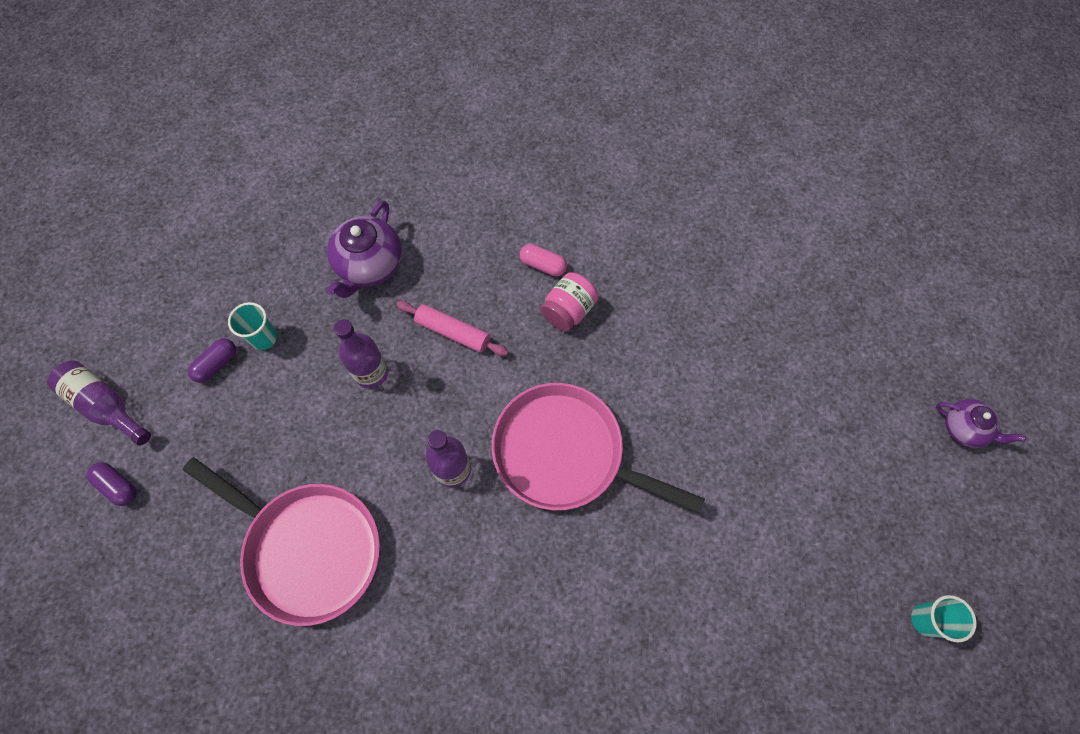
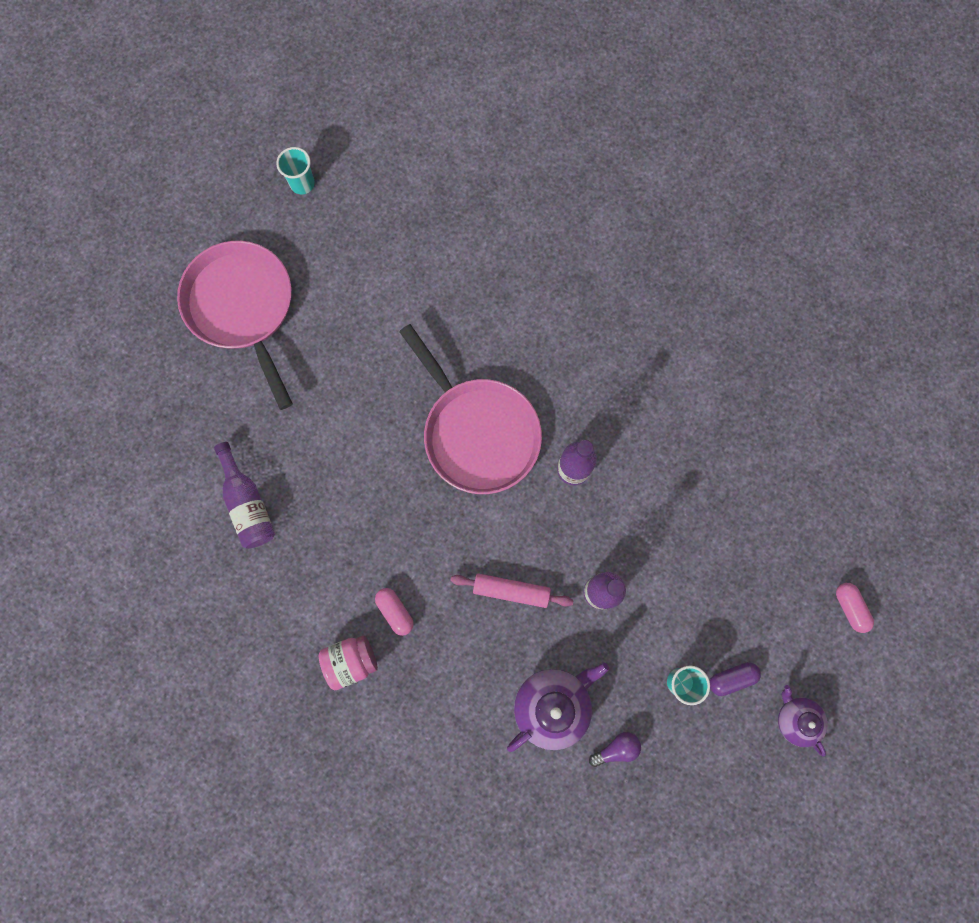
camera: 150 degrees left, 10 degrees up
(106, 405) = (842, 692): purple bottle -> purple bottle (248, 504)
(118, 486) = (850, 607): purple capsule -> pink capsule
(299, 261) = (616, 748): none -> purple light bulb
(308, 548) = (713, 470): pink pan -> pink pan (243, 308)
(453, 332) = (511, 590): pink rolling pin -> pink rolling pin turned 45 degrees counterclockwise
(568, 311) = (400, 553): pink jar -> pink jar (351, 661)
(964, 428) = (163, 280): purple teapot -> purple teapot (796, 719)

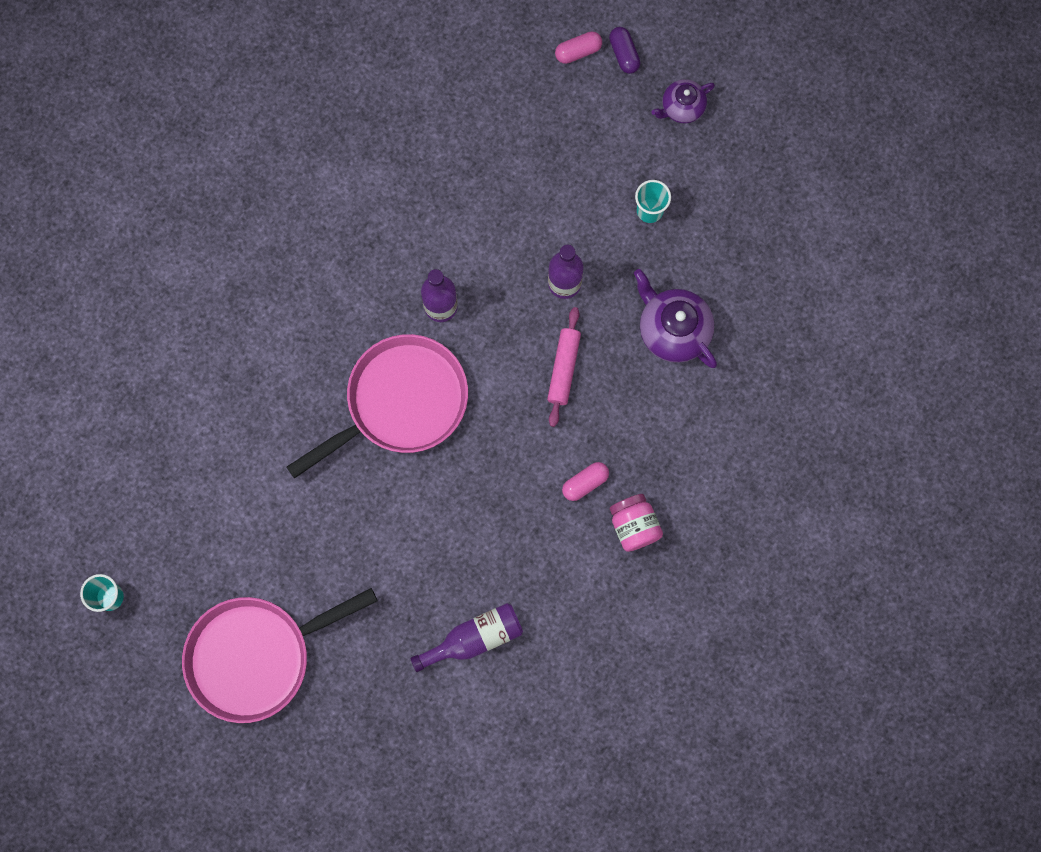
camera: 90 degrees left, 0 degrees up
(616, 748) = (712, 271): purple light bulb -> none
(731, 678) = (645, 163): purple capsule -> purple capsule (624, 54)

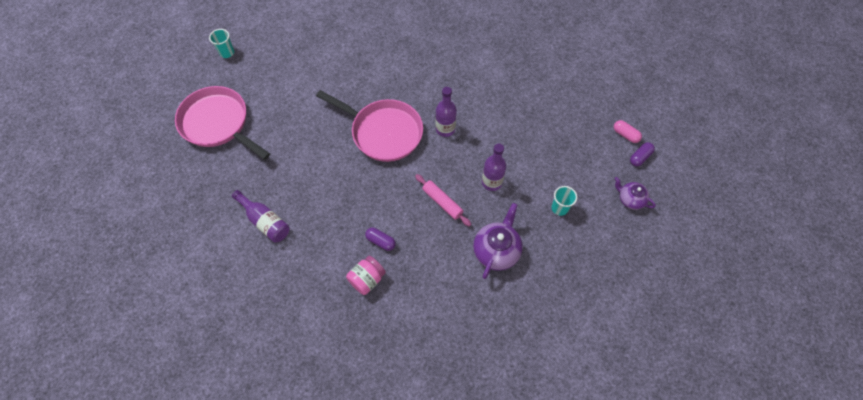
camera: 65 degrees right, 15 degrees down
(563, 369) = (442, 202): pink rolling pin -> pink rolling pin turned 60 degrees clockwise
(585, 483) = (381, 241): pink capsule -> purple capsule

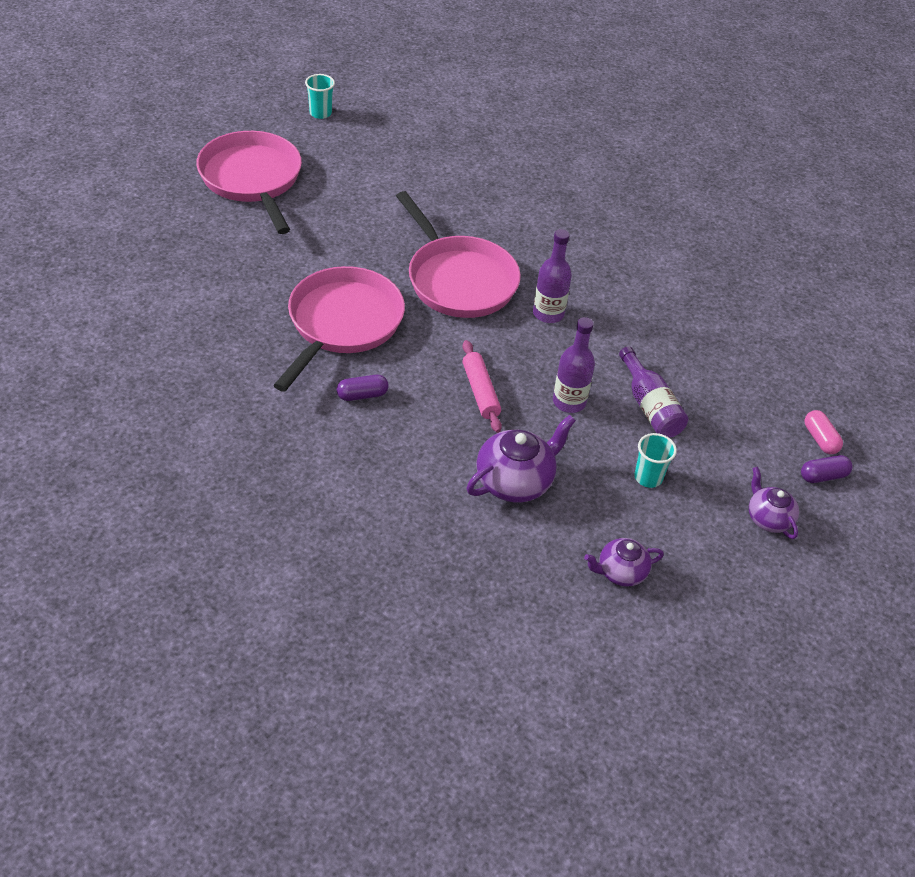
camera: 25 degrees right, 15 degrees down
(265, 221) = (230, 304): purple bottle -> purple bottle (650, 406)
(338, 199) = (342, 324): none -> pink pan
(367, 279) = (311, 427): pink jar -> none
(381, 241) = (362, 395): purple capsule -> purple capsule turned 75 degrees counterclockwise
(582, 276) = (620, 572): none -> purple teapot

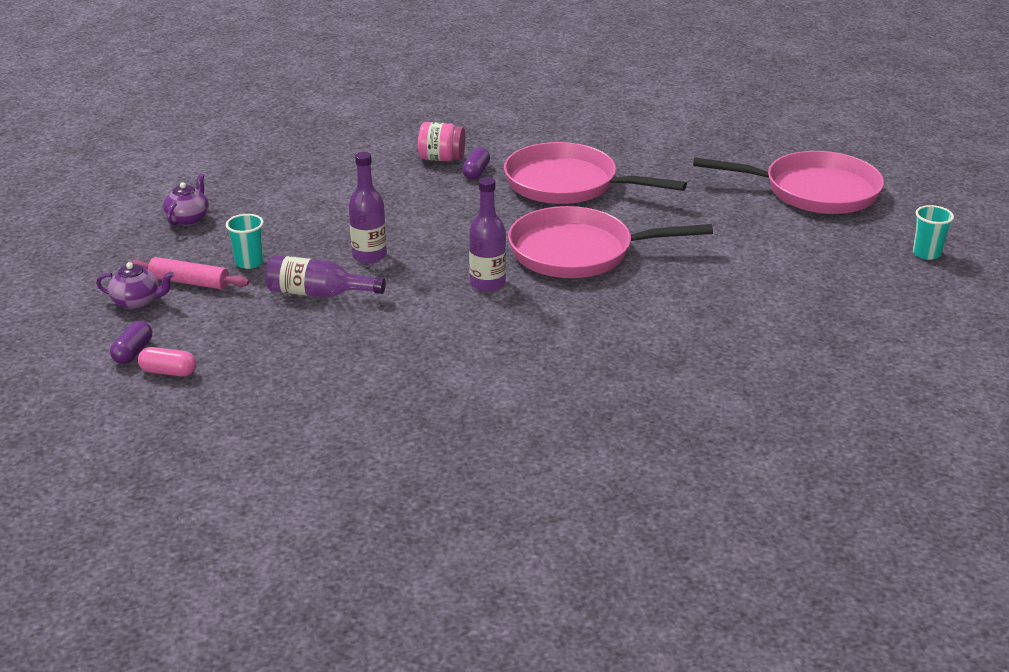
camera: 125 degrees right, 15 degrees down
(342, 324) = (567, 184): pink pan -> pink pan turned 150 degrees clockwise
(351, 433) = (441, 159): none -> pink jar
(480, 392) = (426, 220): pink rolling pin -> pink rolling pin (189, 282)
(515, 481) = (319, 205): purple teapot -> none

